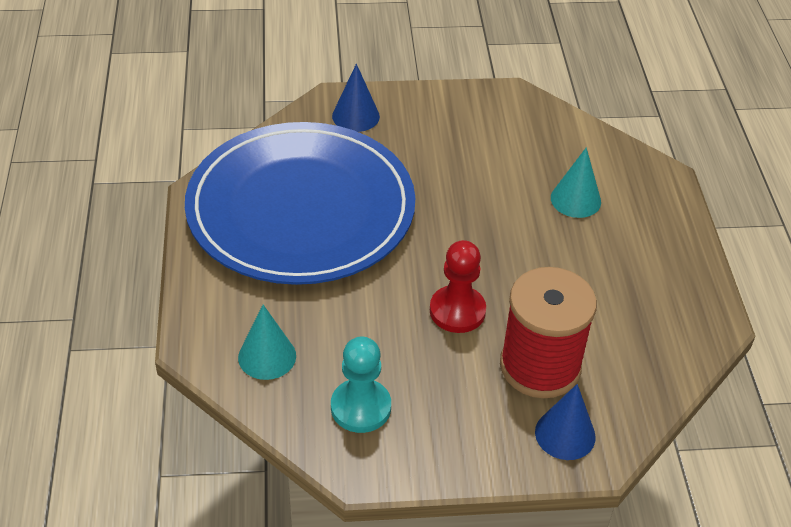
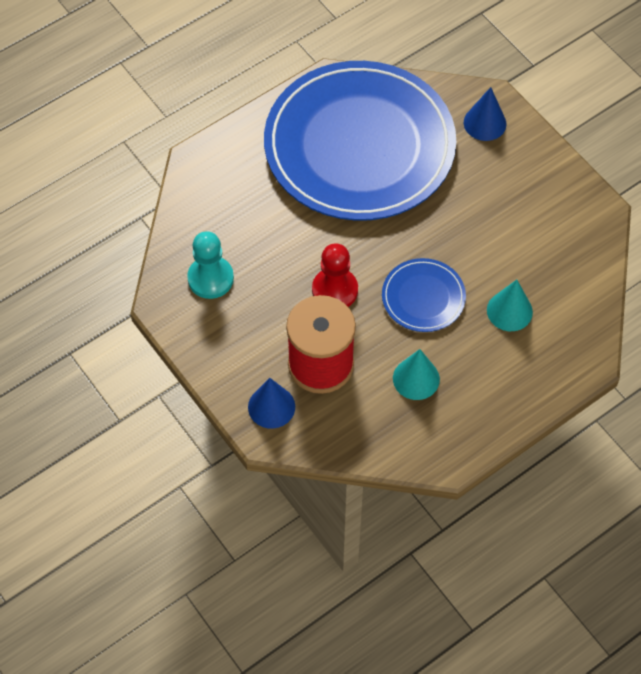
camera: 60 degrees right, 15 degrees up
(267, 356) = (214, 204): turquoise cone -> turquoise cone (416, 378)
(516, 250) = (423, 297): none -> blue plate

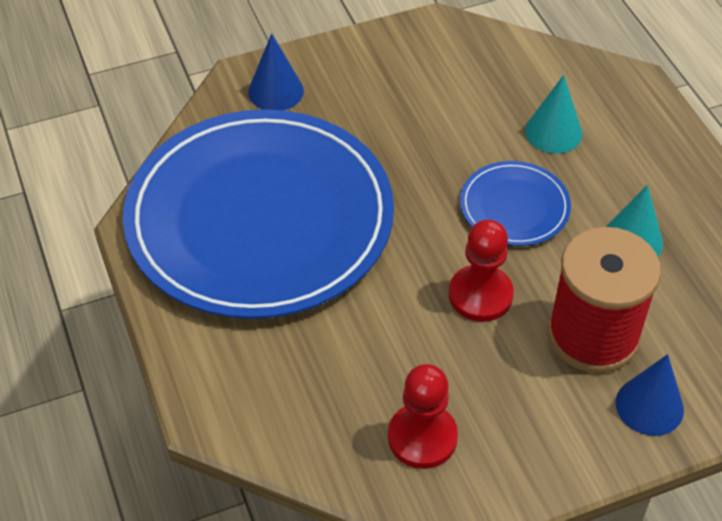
camera: 75 degrees left, 10 degrees down
(210, 278) = (422, 437): turquoise pawn -> red pawn

